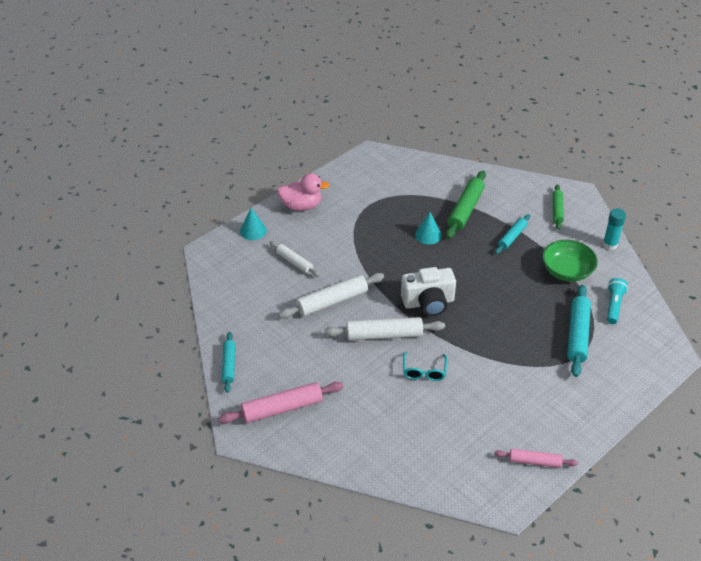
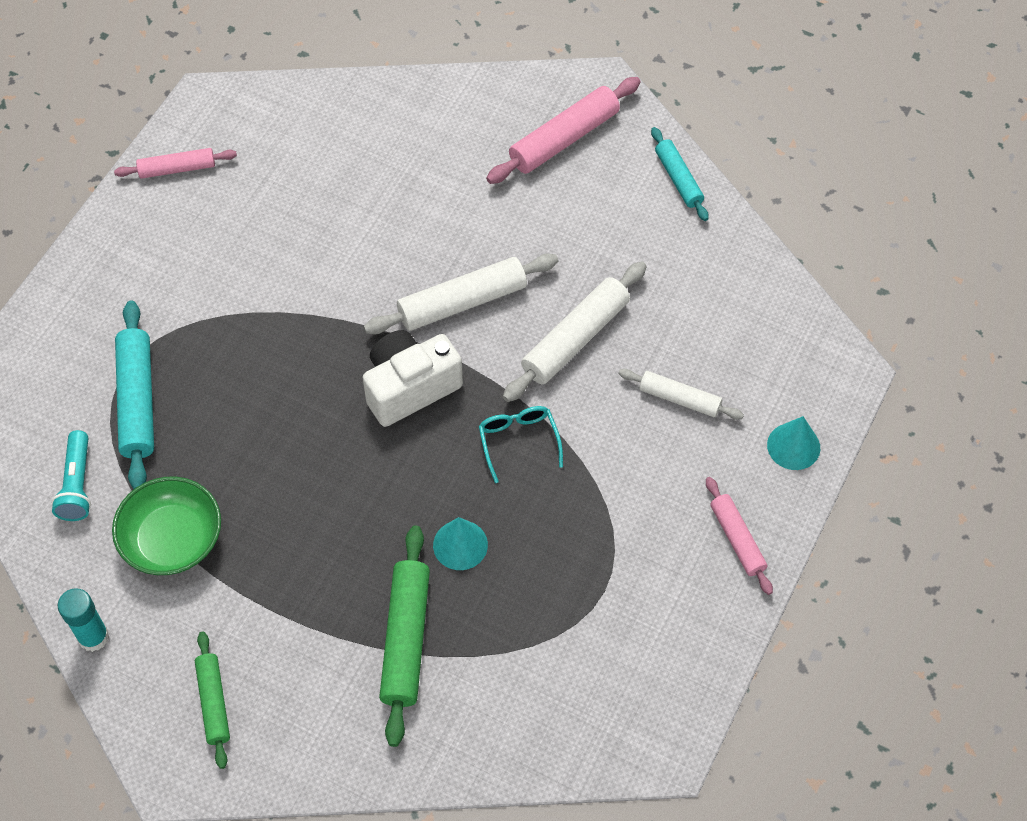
camera: 160 degrees right, 15 degrees up
(301, 206) = (737, 539): pink duck -> pink rolling pin
(424, 371) = (376, 257): turquoise glasses -> turquoise glasses (518, 441)
(512, 237) = (293, 592): turquoise rolling pin -> none

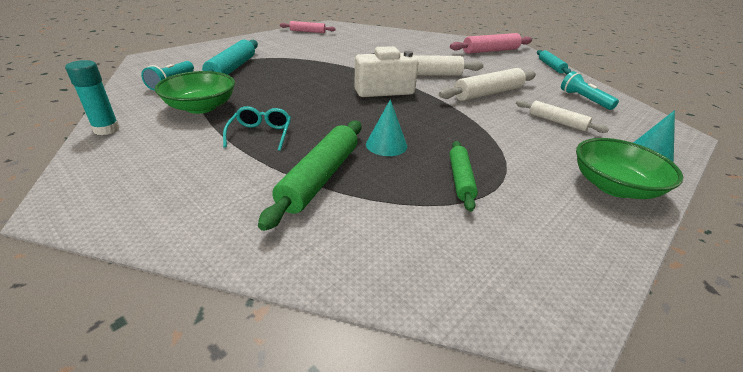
camera: 15 degrees right, 25 degrees down
(213, 702) = (145, 175): green rolling pin -> green rolling pin (460, 179)
(518, 441) = (443, 116): turquoise glasses -> turquoise glasses (261, 134)
(725, 306) = (584, 99): none -> turquoise flashlight
(737, 539) = (614, 186): pink rolling pin -> green bowl

